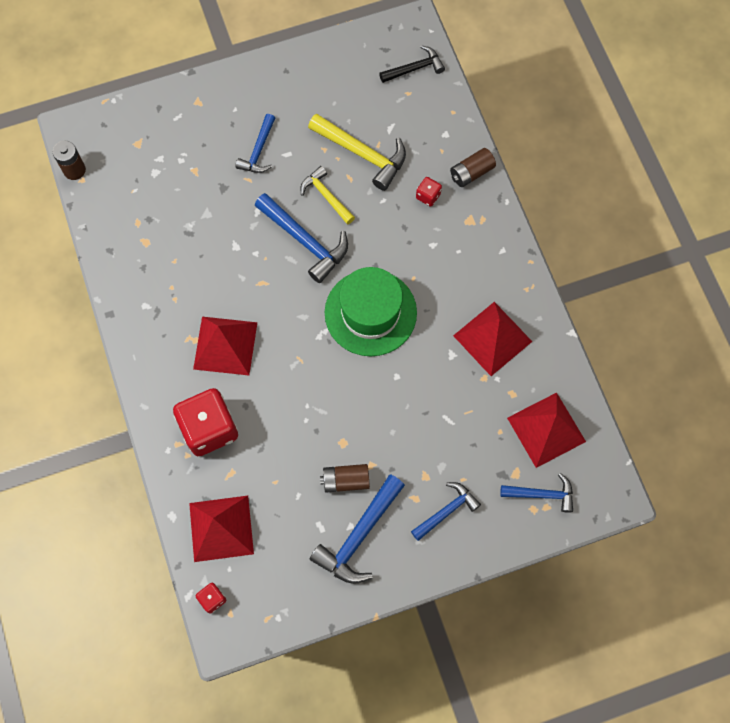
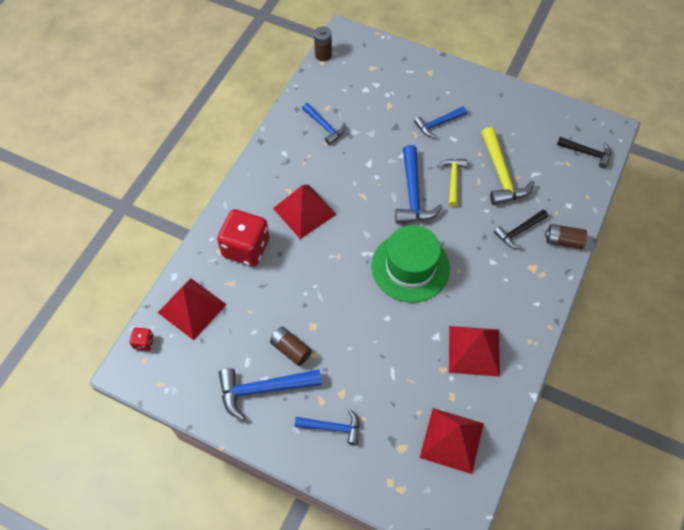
camera: 45 degrees right, 10 degrees down
(428, 196) = (519, 231): red dice -> black hammer
(541, 494) = (405, 478): blue hammer -> blue hammer (324, 126)

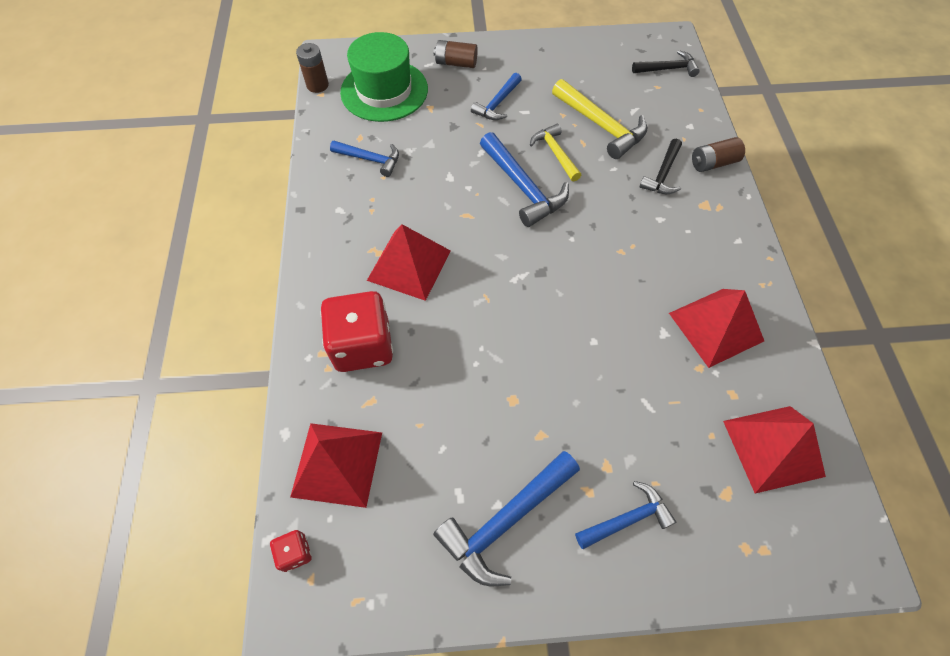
camera: 30 degrees left, 0 degrees up
(290, 349) = (505, 446): brown battery -> brown battery (456, 63)
(410, 267) = (577, 268): green hat -> green hat (384, 91)

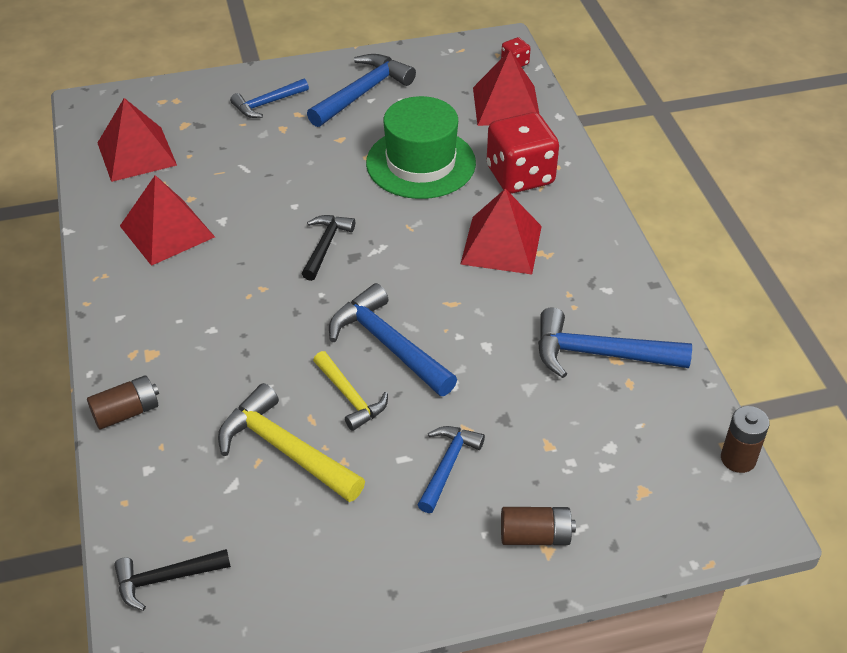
camera: 170 degrees right, 15 degrees down
(370, 159) = (600, 354): blue hammer -> blue hammer, size x1.59
(384, 91) = (630, 464): green hat -> green hat (421, 163)
(662, 174) = (200, 387): black hammer -> black hammer (325, 246)

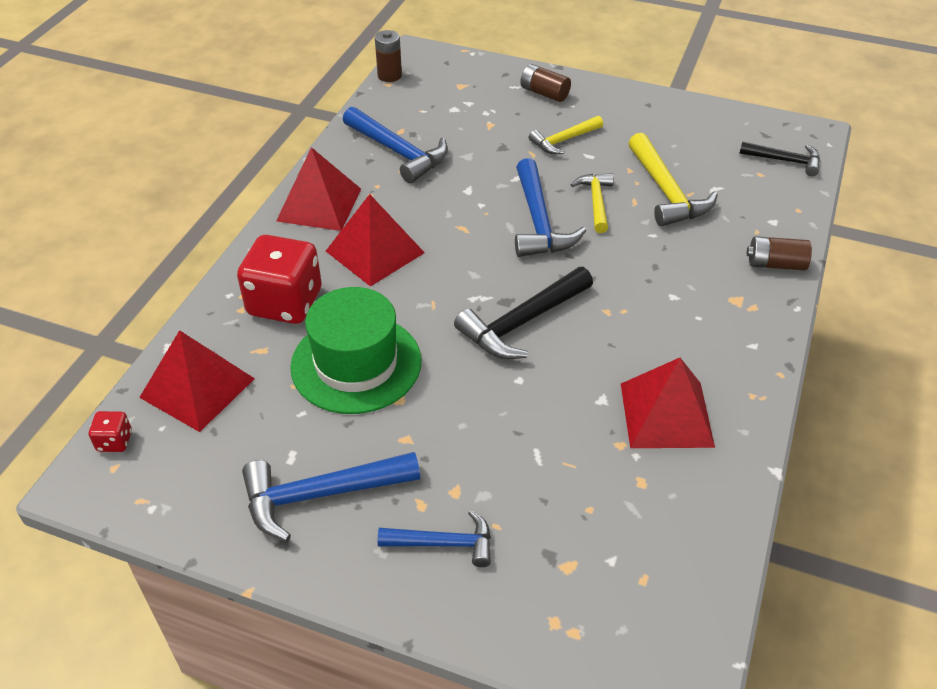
camera: 145 degrees left, 0 degrees up
(136, 153) = (652, 547): red pyramid -> red pyramid (319, 204)
(325, 246) = (522, 322): black hammer -> black hammer, size x1.59
(447, 466) = (564, 140): blue hammer -> yellow hammer

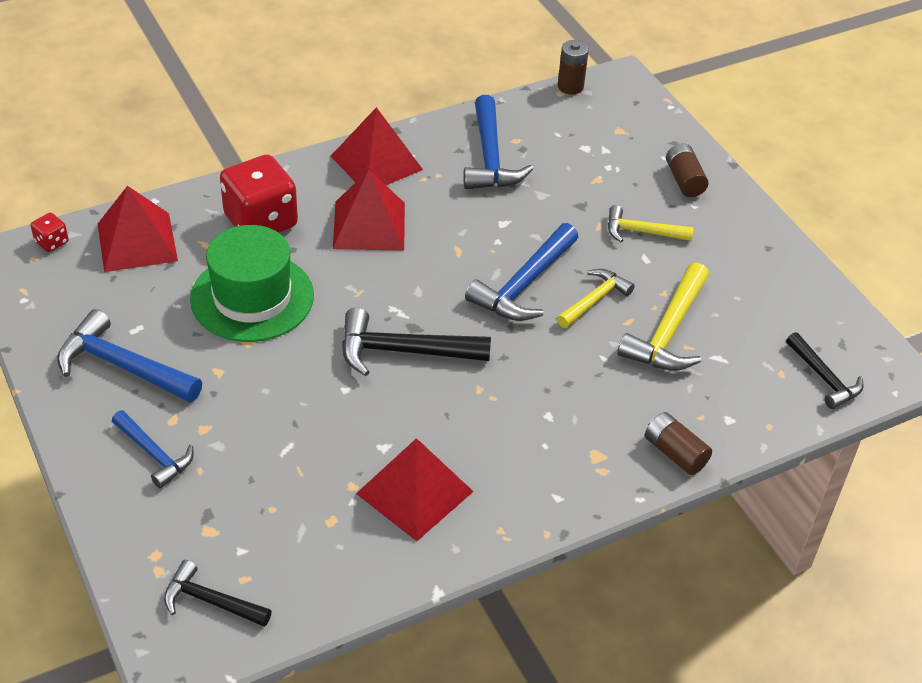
camera: 40 degrees right, 0 degrees up
(645, 619) = (211, 601): none -> black hammer

